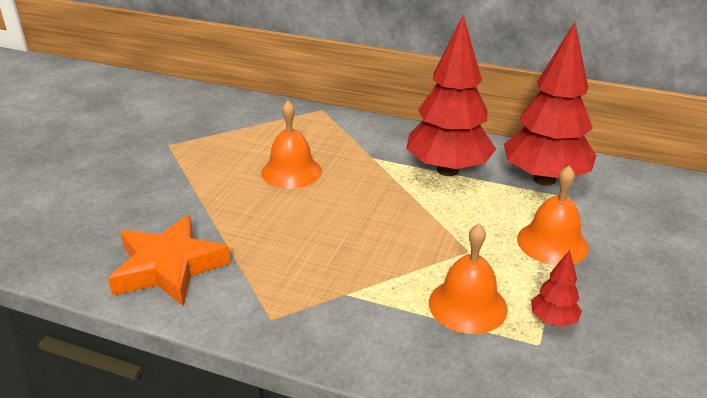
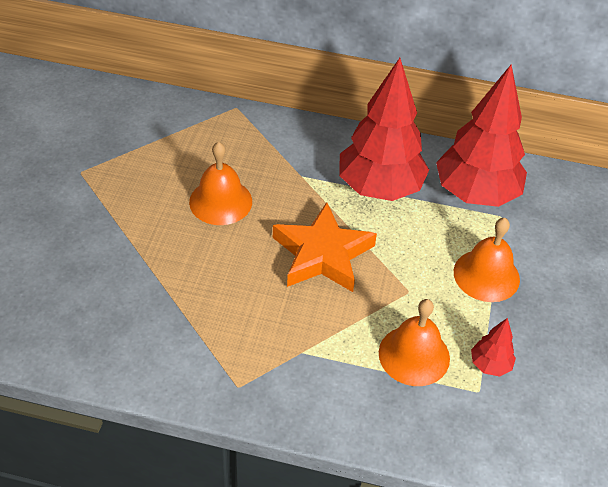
camera: 10 degrees left, 15 degrees up
(169, 267) = (126, 336): orange star -> orange star (322, 254)

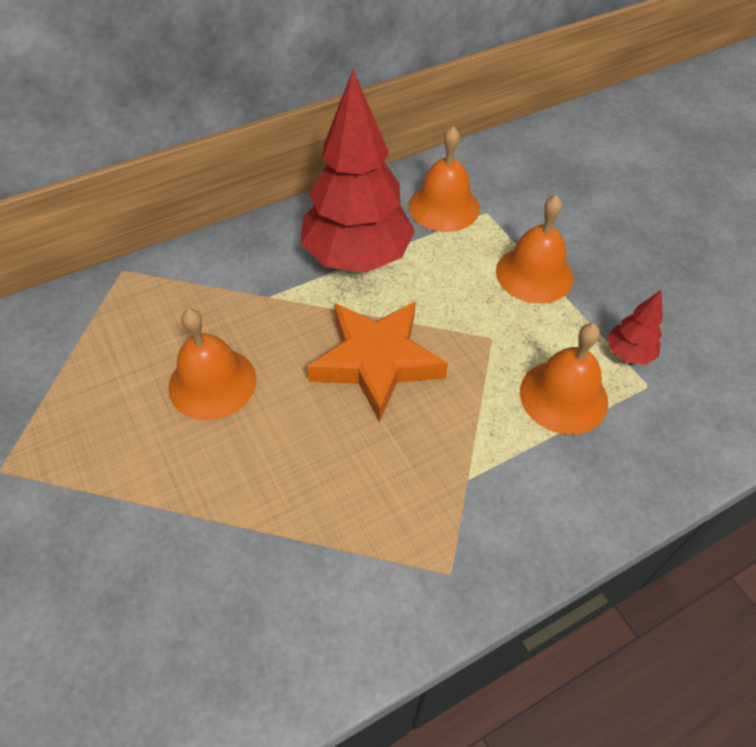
camera: 40 degrees left, 5 degrees up
(475, 194) = (444, 207): red tree -> orange bell

